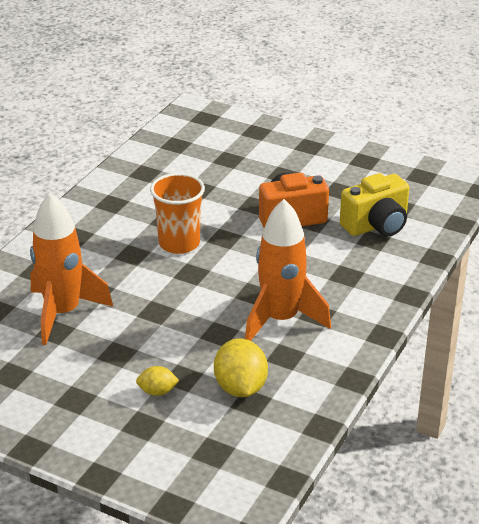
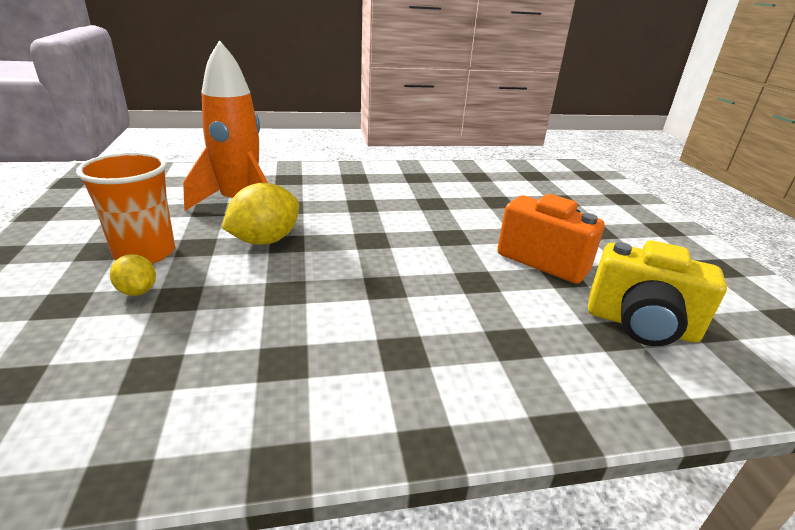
camera: 50 degrees right, 5 degrees down
(179, 243) = (408, 218): orange cup -> orange cup (145, 253)
(240, 388) = (180, 350): yellow lemon -> yellow lemon (265, 240)
(280, 320) = (357, 325): orange rocket -> none

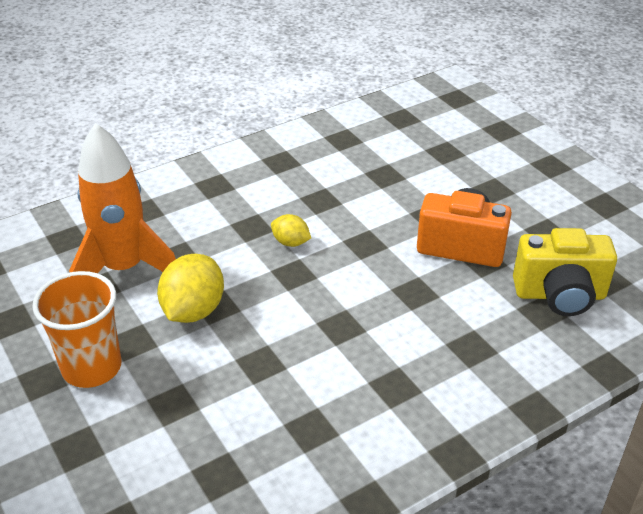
camera: 20 degrees left, 10 degrees up
(137, 291) = (130, 410): yellow lemon -> yellow lemon (291, 242)

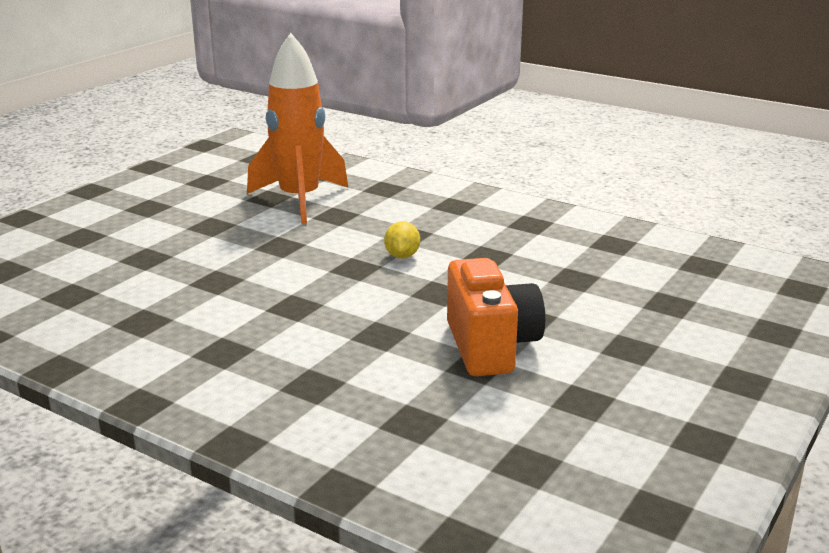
camera: 65 degrees right, 15 degrees down
(92, 367) = (171, 219): orange cup -> none
(193, 310) = (267, 238): yellow lemon -> none
(559, 295) = (458, 430): yellow camera -> none

